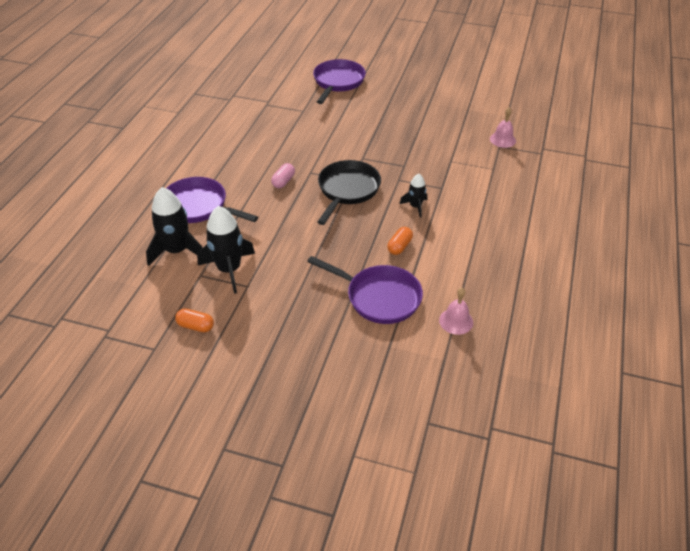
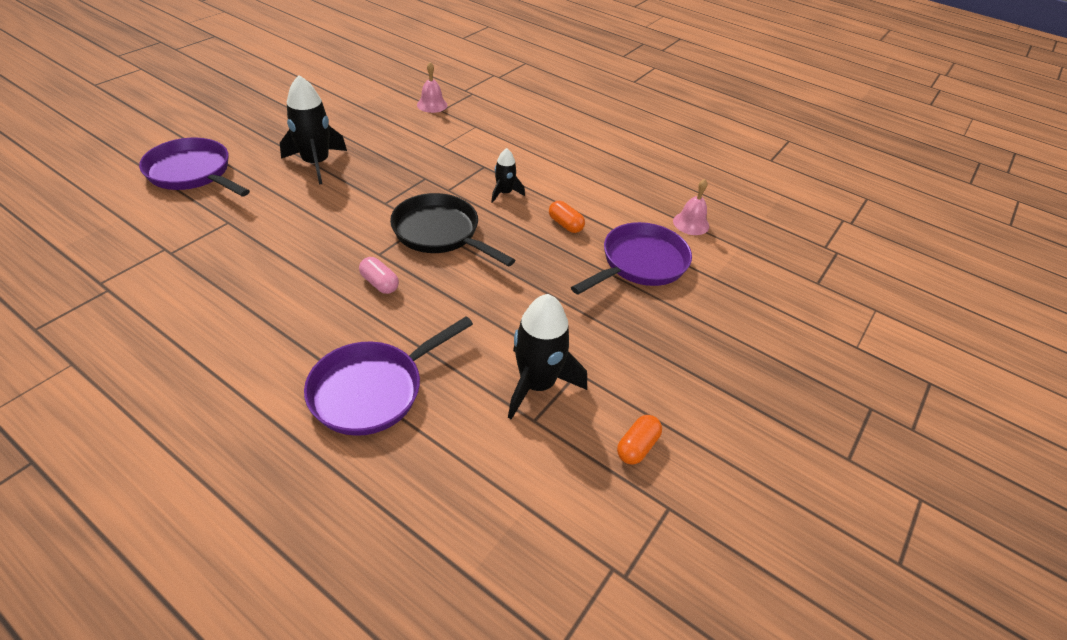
camera: 75 degrees left, 0 degrees up
(177, 251) = (465, 439): black rocket -> black rocket (316, 163)

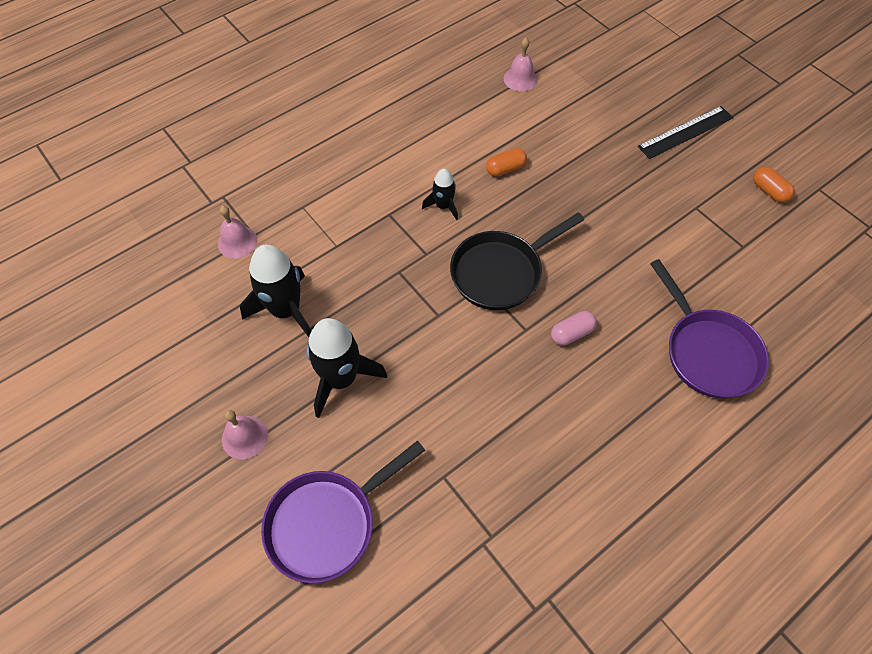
camera: 70 degrees left, 15 degrees up
(264, 131) = (244, 437): none -> pink bell
(537, 384) = (707, 237): black rocket -> black rocket (286, 310)
(640, 263) = (570, 130): purple pan -> none
(693, 358) = (685, 132): none -> black ruler

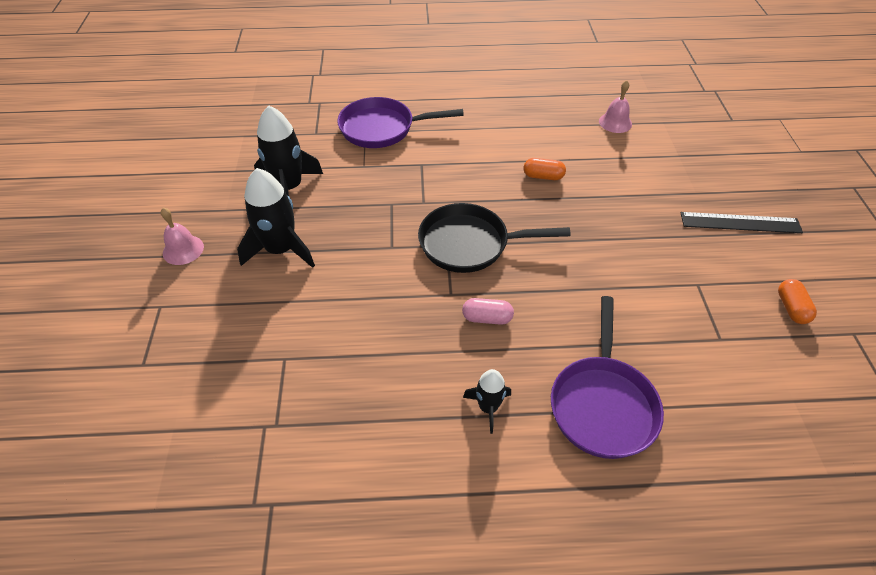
camera: 35 degrees right, 10 degrees down
(237, 242) = (301, 132): pink bell -> none
(327, 523) = (175, 337): purple pan -> purple pan (382, 128)
(443, 206) = (468, 178): black rocket -> black rocket (488, 407)

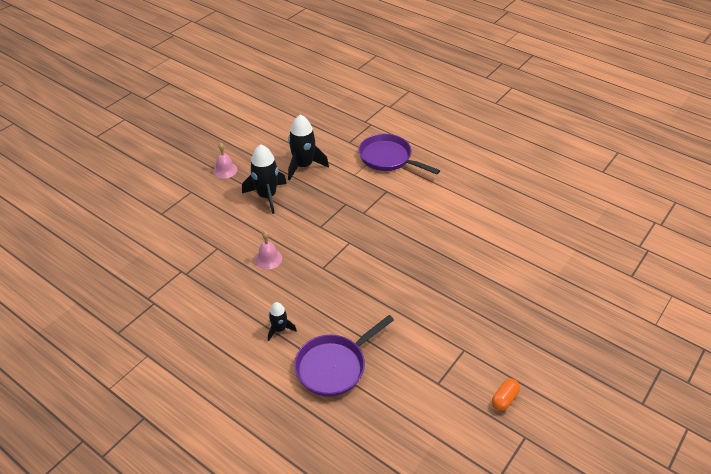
camera: 40 degrees right, 5 degrees down
(469, 244) = (362, 249): black pan -> none
(487, 318) = (326, 290): pink capsule -> none
(543, 176) = (449, 237): orange capsule -> none
(615, 122) = (540, 231): pink bell -> pink bell (268, 259)
(740, 222) = (541, 337): black ruler -> none

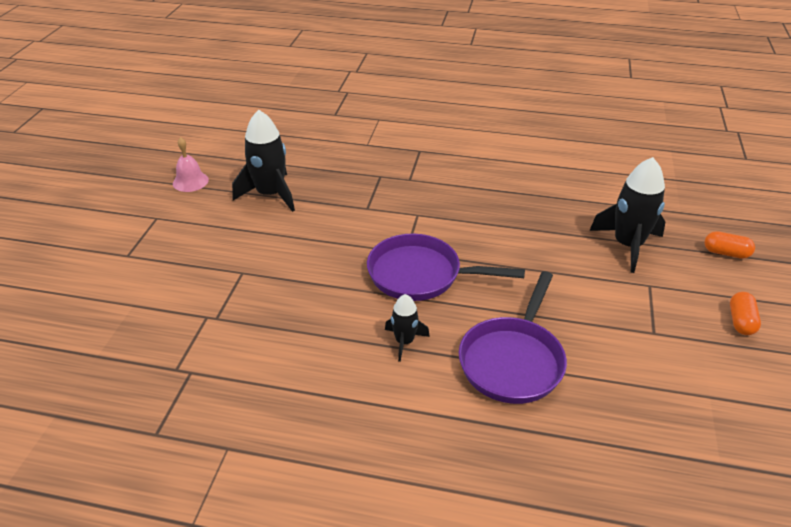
camera: 25 degrees left, 5 degrees down
(268, 259) = (325, 263): pink bell -> none
(303, 166) = (295, 151): black rocket -> black rocket (627, 245)
(388, 158) = (395, 119): purple pan -> purple pan (420, 275)
(540, 346) = (726, 253): none -> orange capsule

